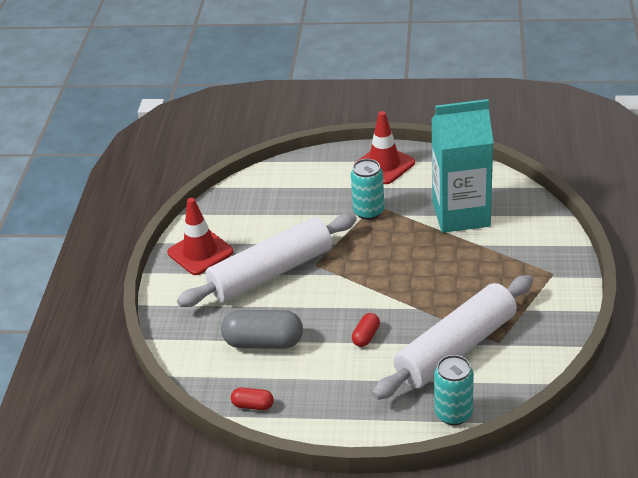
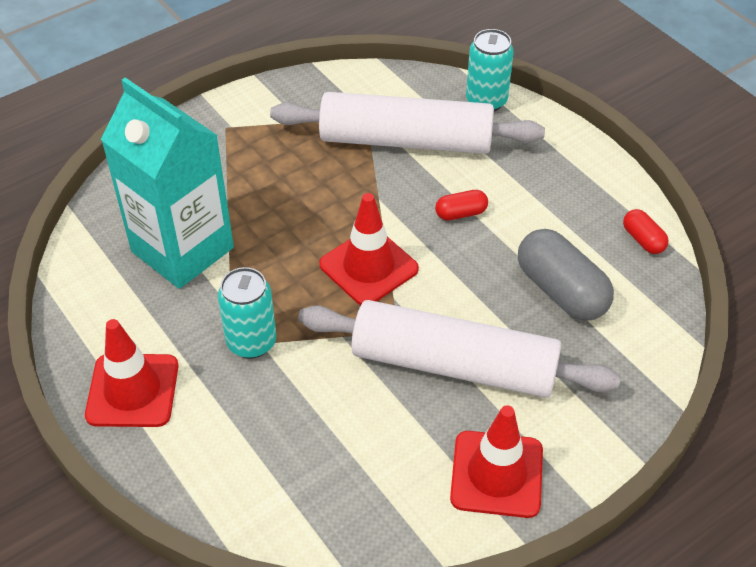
camera: 135 degrees left, 10 degrees up
(369, 276) = (368, 267): none -> red traffic cone

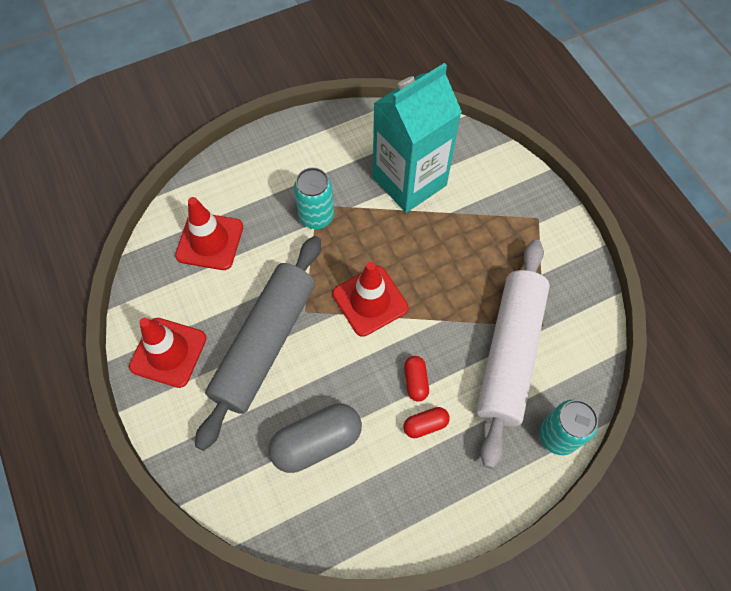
camera: 100 degrees right, 15 degrees up
(132, 390) = (293, 148): red traffic cone -> red traffic cone (210, 241)
(454, 364) = (265, 344): white rolling pin -> grey rolling pin
(643, 240) = (359, 533): red capsule -> red capsule (425, 425)

